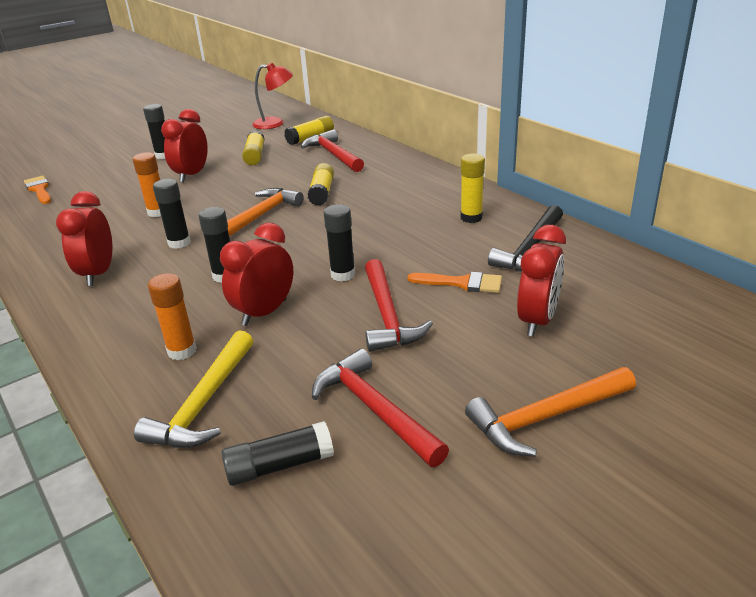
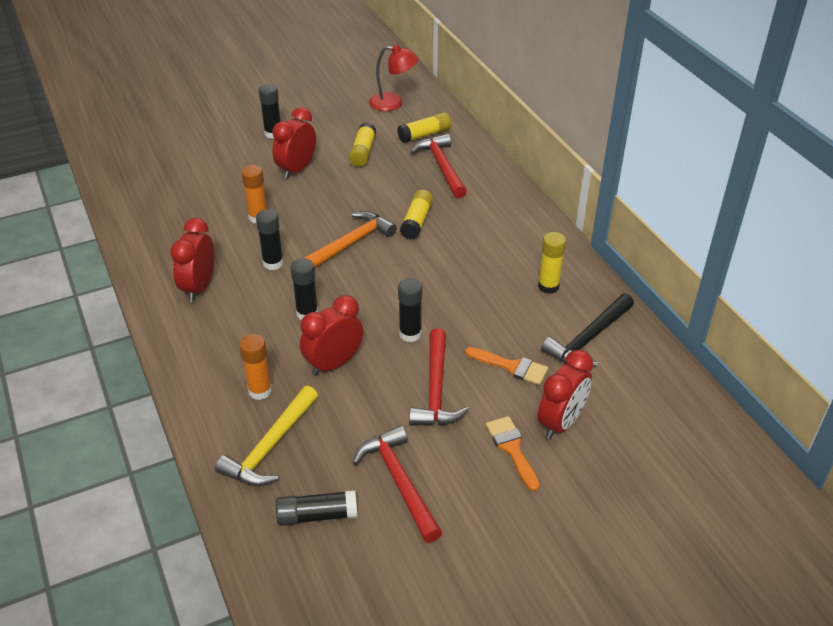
camera: 10 degrees right, 10 degrees up
(39, 189) = (151, 161): orange brush -> orange brush (512, 449)
(545, 418) = (528, 519): orange hammer -> none

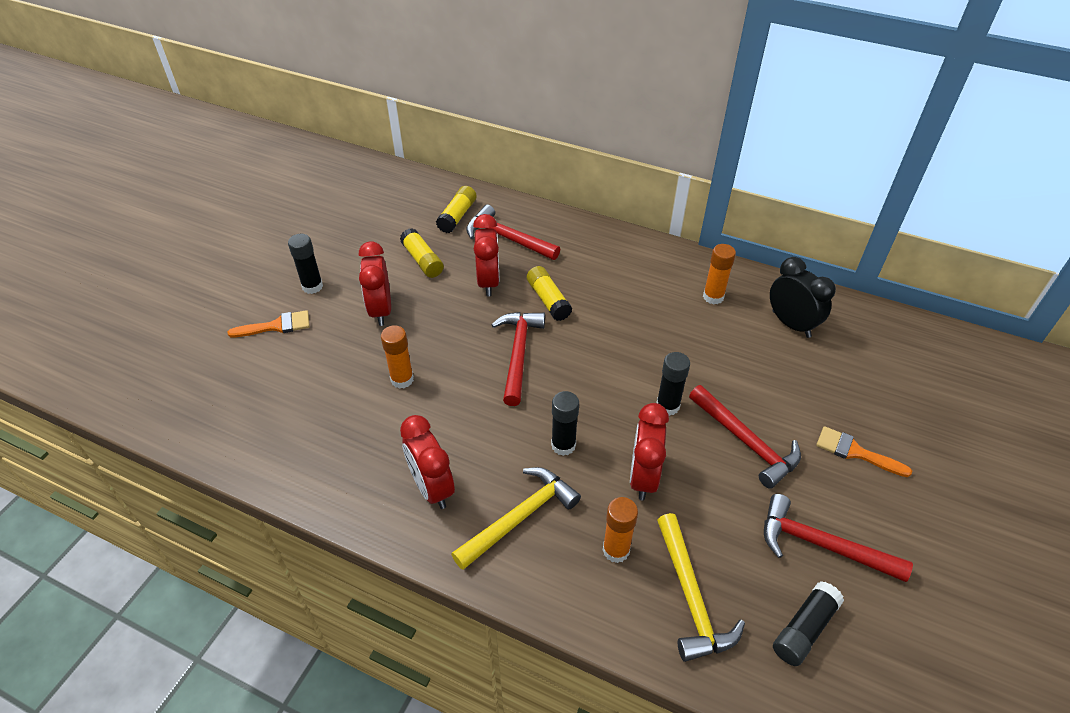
camera: 40 degrees left, 5 degrees up
(228, 335) = (520, 517): none -> yellow hammer
(273, 263) = (472, 416): black glue stick -> none
(351, 243) = (518, 353): orange hammer -> red hammer
(393, 103) = (393, 200): red lamp -> none
(511, 367) = (771, 382): orange brush -> orange brush (276, 326)
(548, 286) = (713, 297): yellow glue stick -> orange glue stick
(560, 423) = (857, 405): red clock -> red clock (488, 282)
(588, 339) = (791, 324): black hammer -> black clock

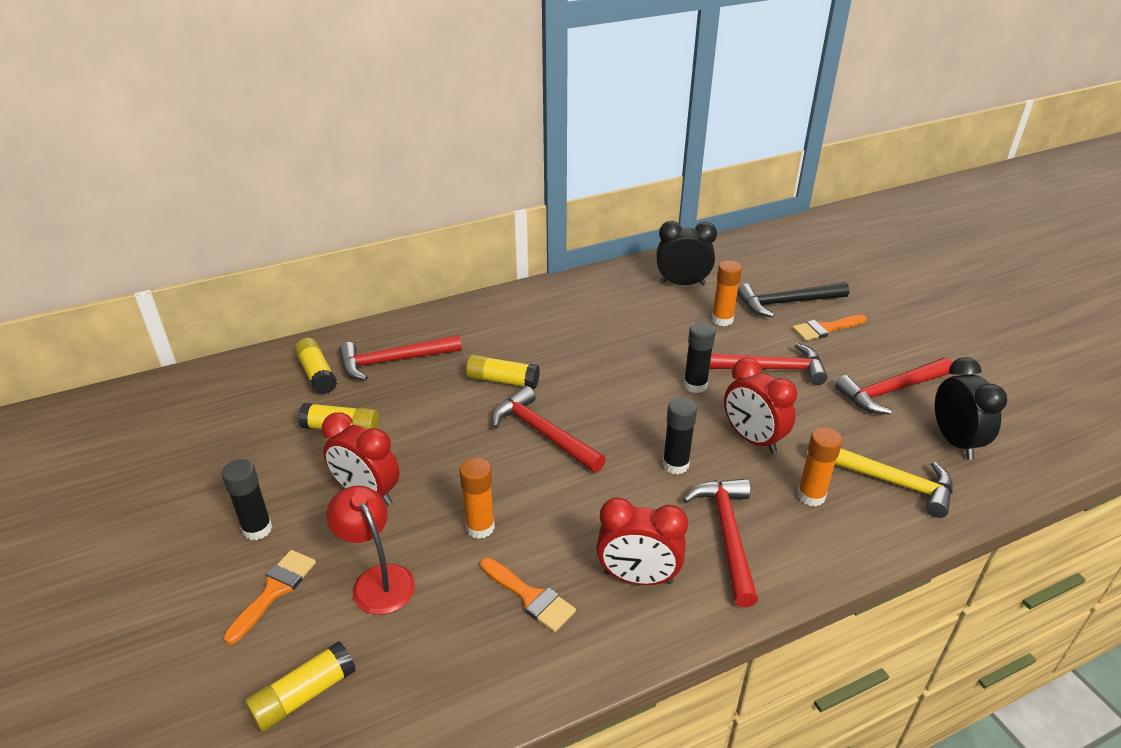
camera: 50 degrees left, 10 degrees down
(219, 389) = (304, 695): none -> yellow glue stick
(320, 362) = (377, 579): none -> red lamp
(367, 441) = (530, 597): none -> orange brush
(488, 282) = (431, 402): red clock -> none
(520, 517) = (727, 534): yellow hammer -> red hammer
(713, 297) = (612, 299): orange glue stick -> orange glue stick (722, 320)
(804, 629) = (954, 441): black glue stick -> black clock
(857, 405) = (786, 303): none -> black hammer

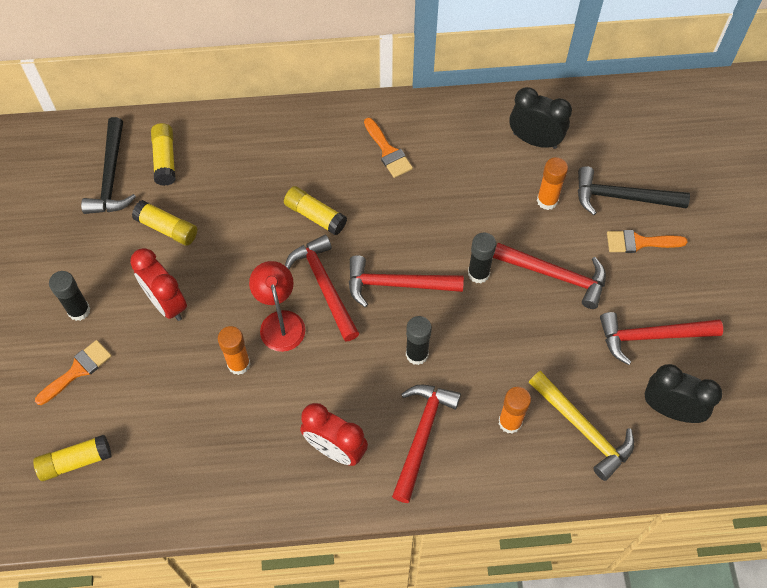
camera: 20 degrees right, 25 degrees up
(259, 401) = (111, 177): none -> black hammer
(377, 579) = (150, 385): red lamp -> red lamp (280, 322)
(393, 361) = (231, 163): red hammer -> red hammer (396, 284)
(530, 597) = (251, 438): orange brush -> orange brush (388, 151)
(753, 439) = (495, 349): red clock -> none
(954, 441) = (670, 409): black clock -> black clock turned 75 degrees counterclockwise

